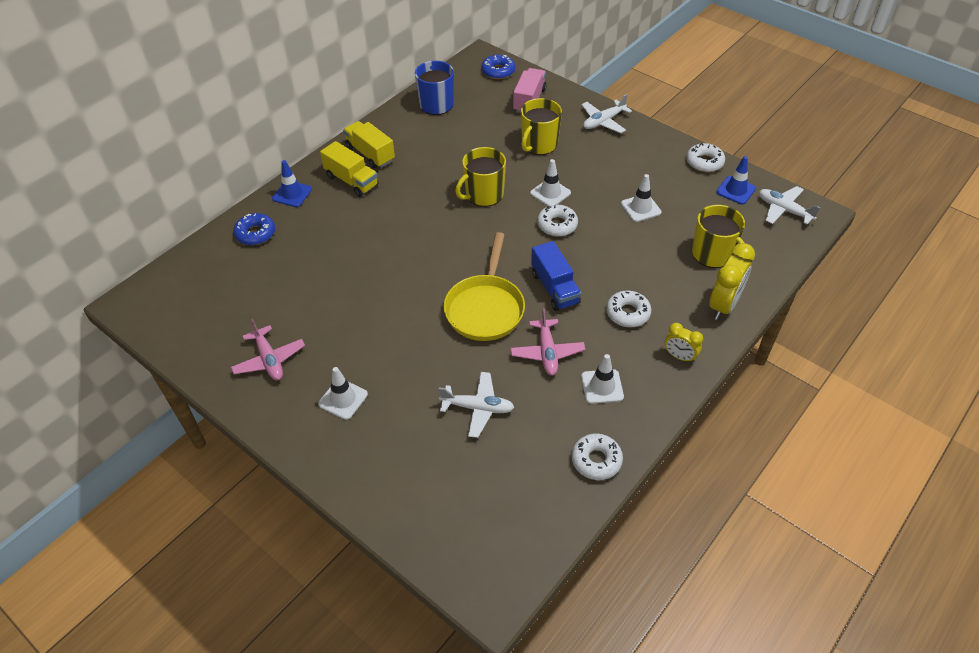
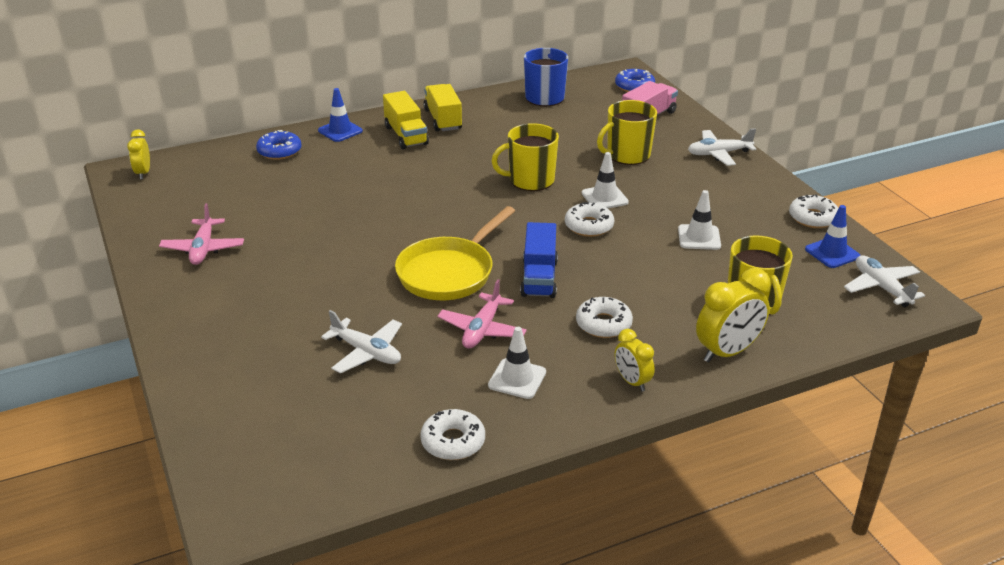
camera: 25 degrees right, 15 degrees down
(149, 299) = (143, 173): none -> yellow clock
(343, 399) = (241, 301): white traffic cone -> none

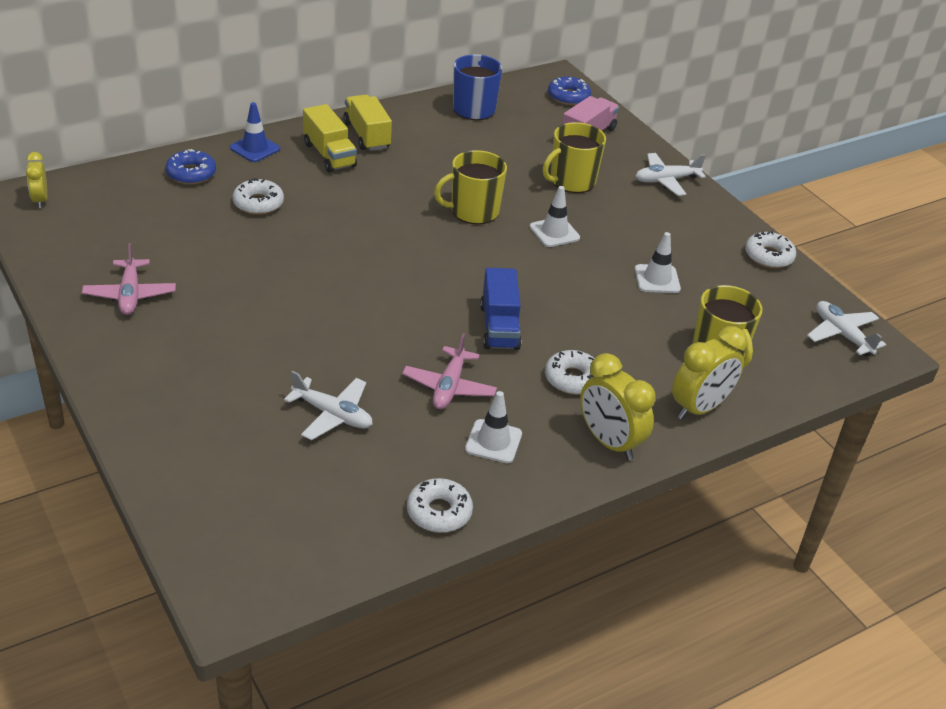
camera: 10 degrees left, 5 degrees up
(449, 272) = (404, 321): yellow pan -> none
(589, 226) = (542, 266): white donut -> white donut (258, 203)
(632, 381) = (609, 442): yellow clock -> yellow clock, size x1.69
(832, 253) = (791, 296): blue traffic cone -> none

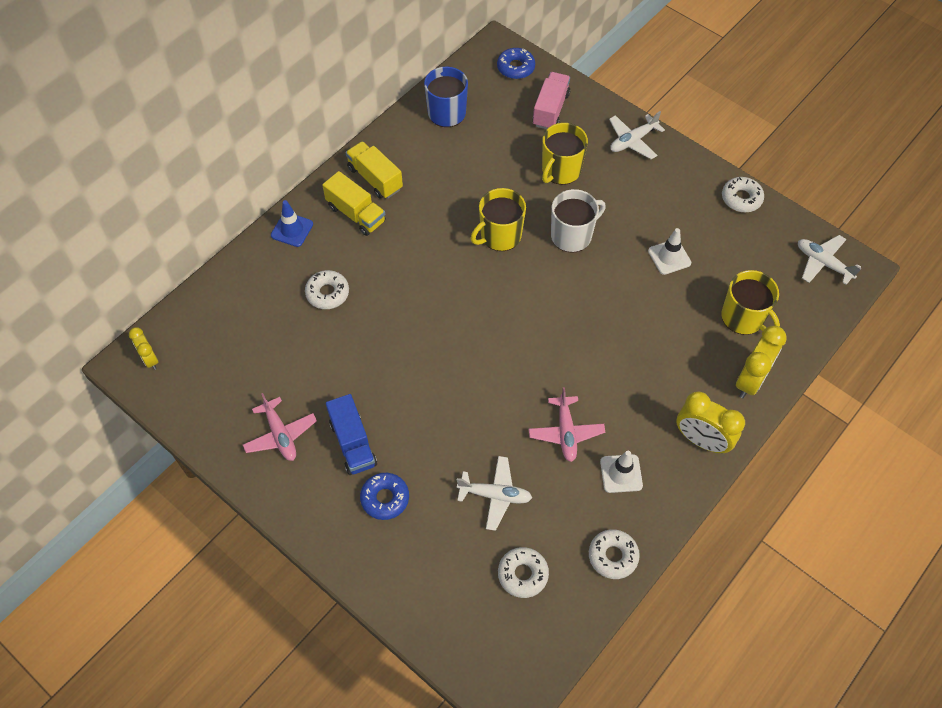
camera: 15 degrees left, 20 degrees up
(191, 174) = (256, 280): blue donut -> blue donut (385, 498)
(499, 327) = (575, 355): blue truck -> blue truck (353, 443)
(554, 232) = (572, 235): white traffic cone -> white mug
(572, 379) = (650, 388): white donut -> white donut (522, 574)

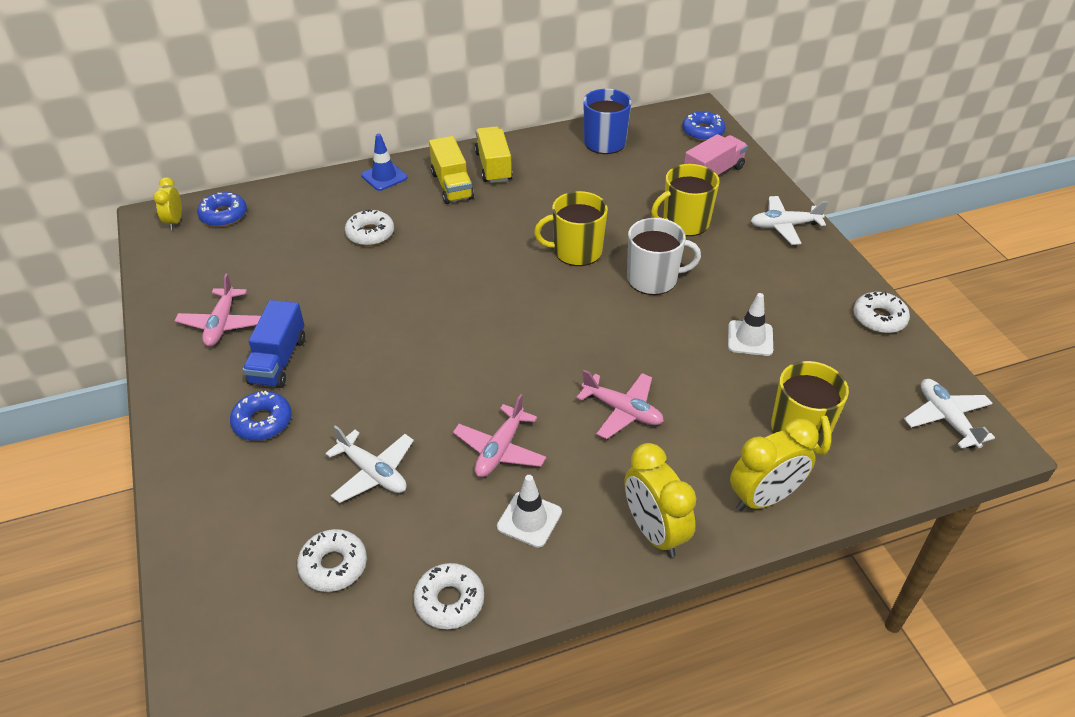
camera: 30 degrees right, 15 degrees down
(187, 333) = (223, 215): none -> blue donut
(624, 360) = (622, 411): none -> pink plane

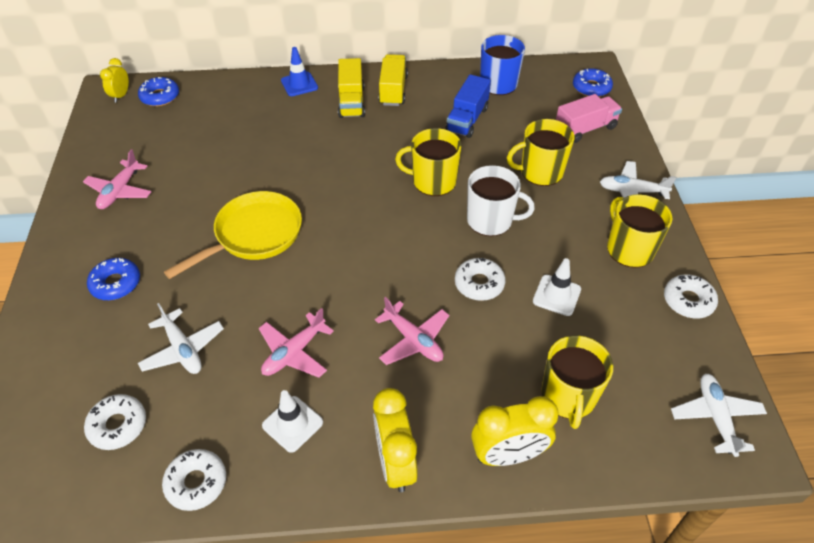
camera: 15 degrees right, 5 degrees up
(278, 360) = (150, 232): blue truck -> blue truck (467, 120)
(370, 233) = (267, 133): white donut -> white donut (479, 284)
(402, 341) = (254, 235): none -> yellow pan
(803, 281) = (629, 249): none -> yellow mug

